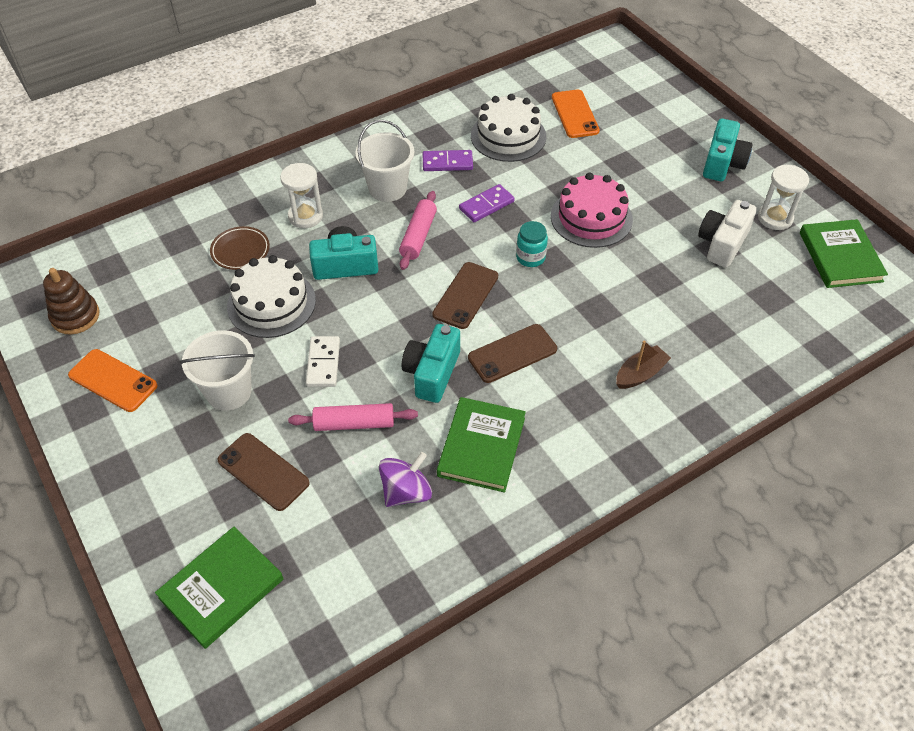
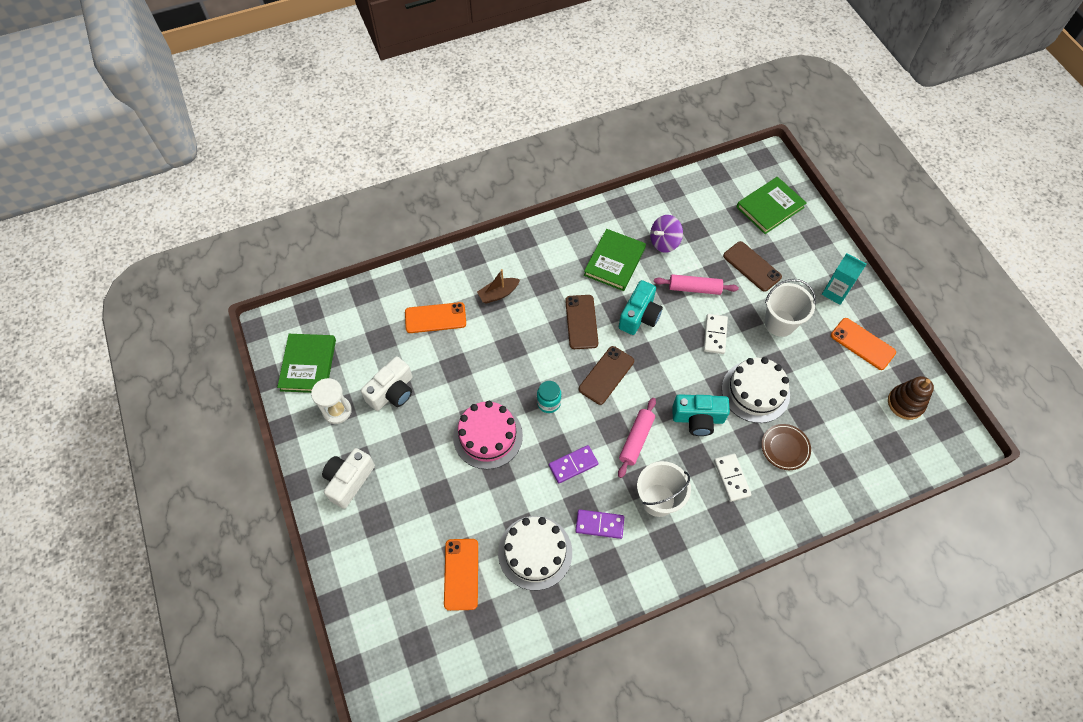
camera: 170 degrees left, 10 degrees up
(136, 449) = (835, 292): none -> turquoise carton
(305, 216) = (731, 478): white hourglass -> white domino
(512, 353) = (581, 322): brown phone -> brown phone turned 75 degrees counterclockwise
(712, 330) = (435, 318): none -> orange phone
(722, 163) = (349, 480): turquoise camera -> white camera

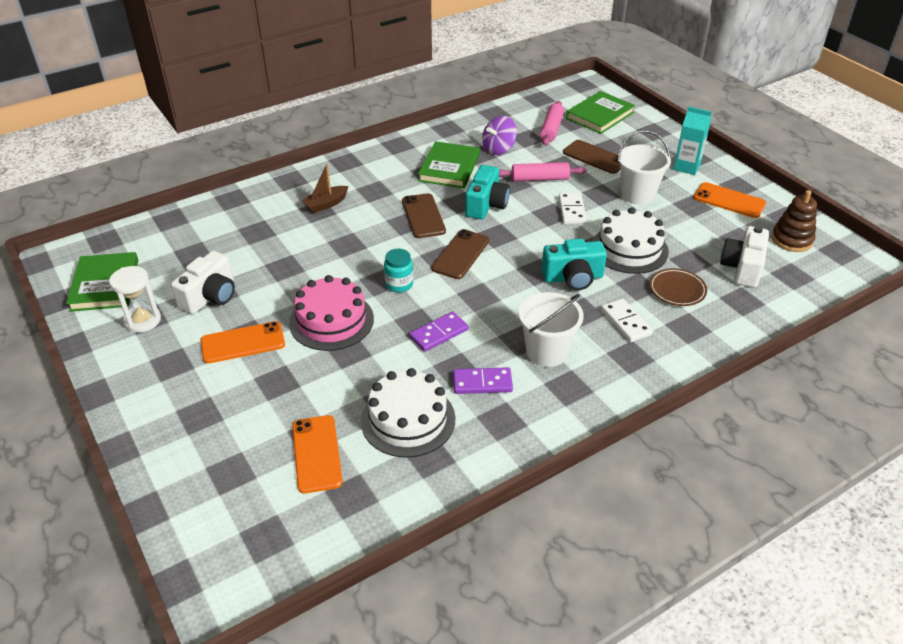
camera: 10 degrees left, 20 degrees down
(349, 480) = (161, 382): white camera -> white camera (742, 268)
(435, 318) = (256, 230): orange phone -> orange phone (243, 343)
(636, 440) = (508, 303): pink rolling pin -> pink rolling pin (551, 129)

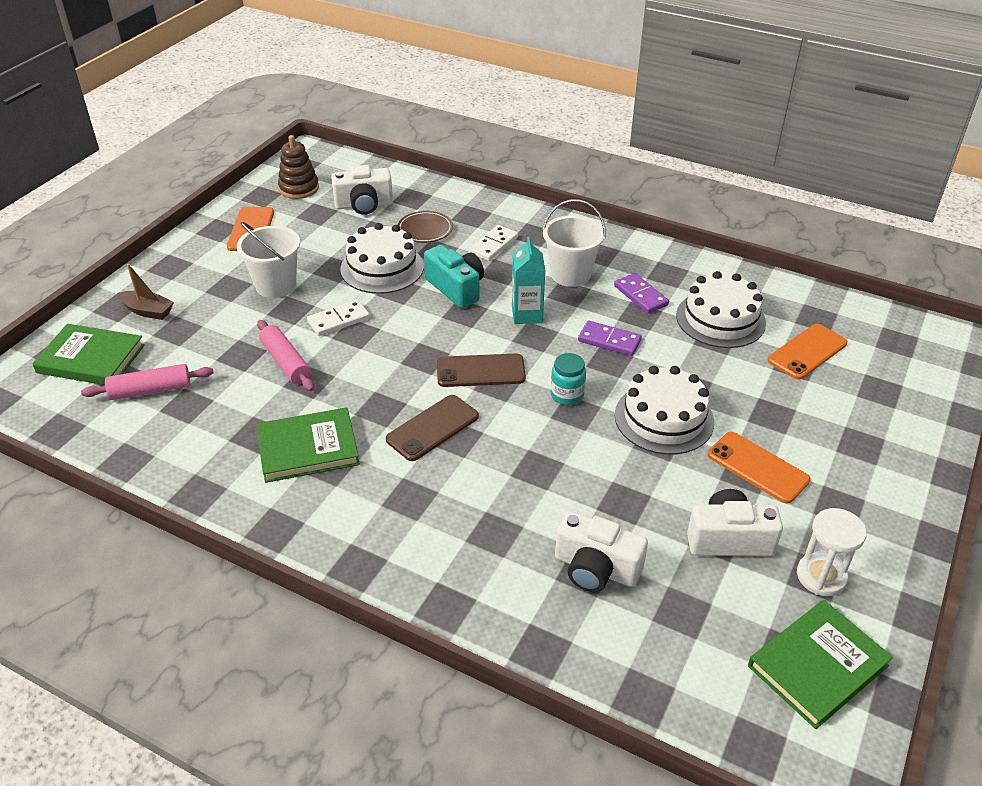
camera: 120 degrees left, 0 degrees up
(253, 236) = (596, 568): none -> white camera
(326, 204) = (475, 531): brown boat -> brown boat (147, 311)
(331, 321) = (664, 418): pink cake -> white cake
(486, 205) = (372, 385): turquoise camera -> none
(498, 149) = (232, 420): purple spinning top -> none
(595, 157) = (209, 334): brown phone -> none
(686, 167) = (195, 266): turquoise carton -> turquoise carton (527, 314)

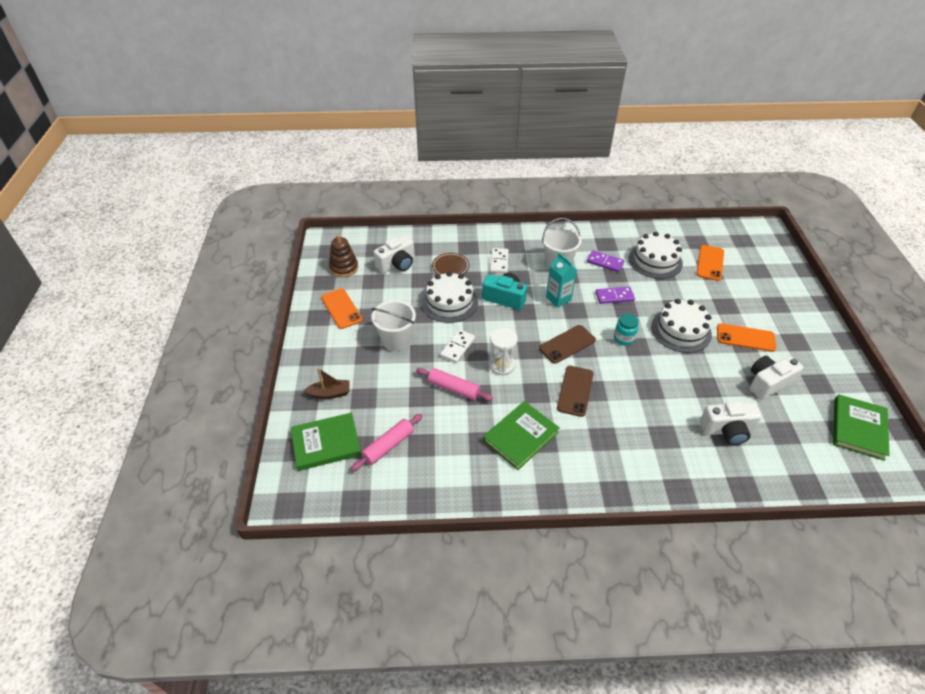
camera: 30 degrees left, 5 degrees up
(821, 576) = (820, 382): white hourglass -> white hourglass (501, 365)

